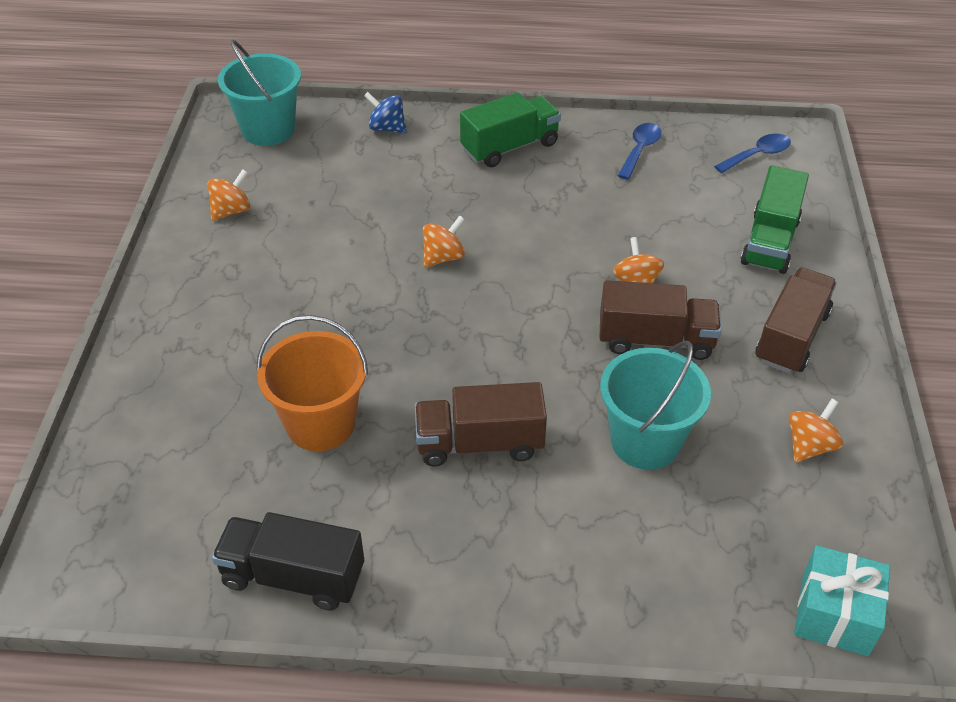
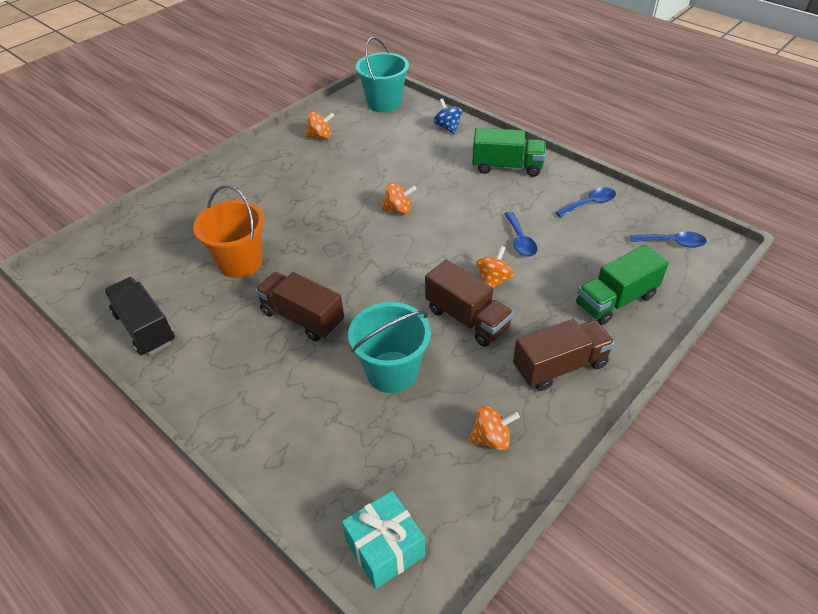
camera: 40 degrees right, 0 degrees up
(615, 226) = (520, 241): none -> blue spoon

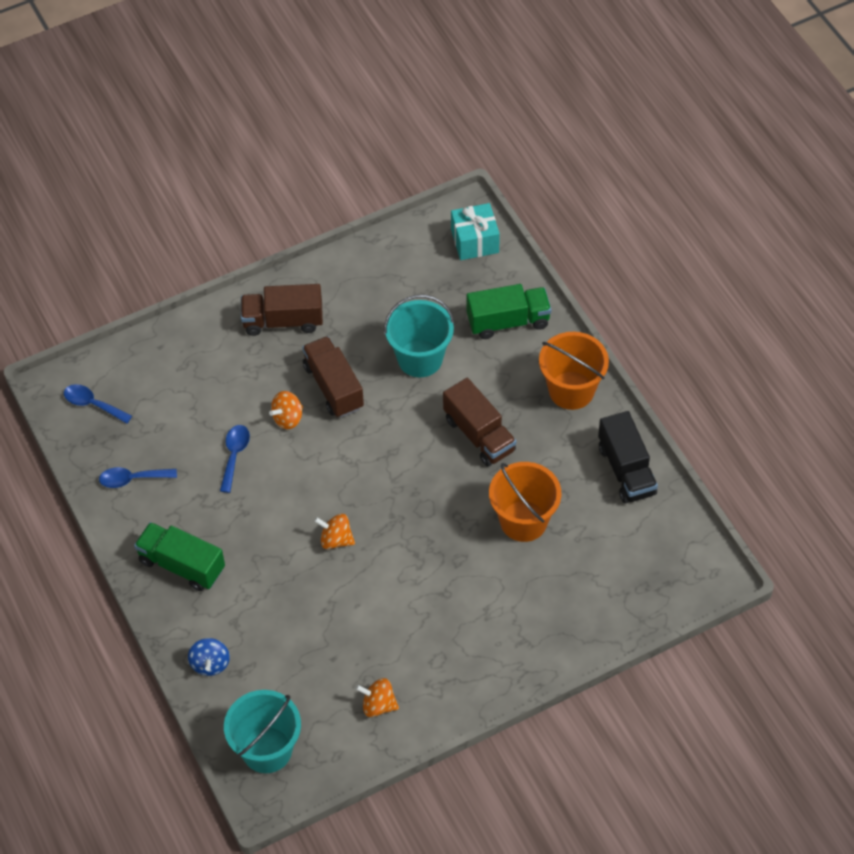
camera: 160 degrees left, 10 degrees up
(213, 388) = (571, 390): none -> orange bucket
(491, 439) = (369, 284): orange spinning top -> none
(616, 300) = (194, 362): green truck -> green truck (508, 321)

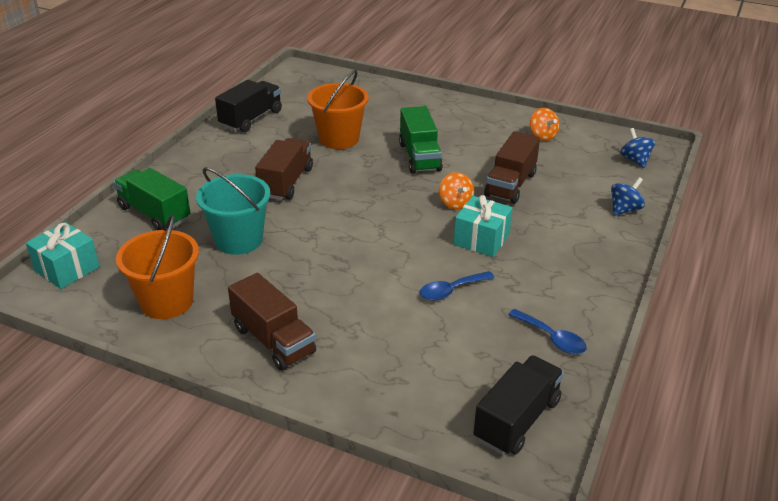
camera: 130 degrees left, 20 degrees down
(92, 404) = (517, 420): blue spoon -> black truck
(182, 565) = (580, 263): green truck -> green truck (419, 157)
(267, 750) = (635, 160): turquoise bucket -> blue spinning top
(272, 521) = (481, 239): none -> turquoise gift
(288, 418) = (379, 280): orange spinning top -> none
(333, 387) = (318, 271): brown truck -> brown truck (510, 184)
(571, 390) = (201, 161): orange bucket -> orange bucket (167, 302)

